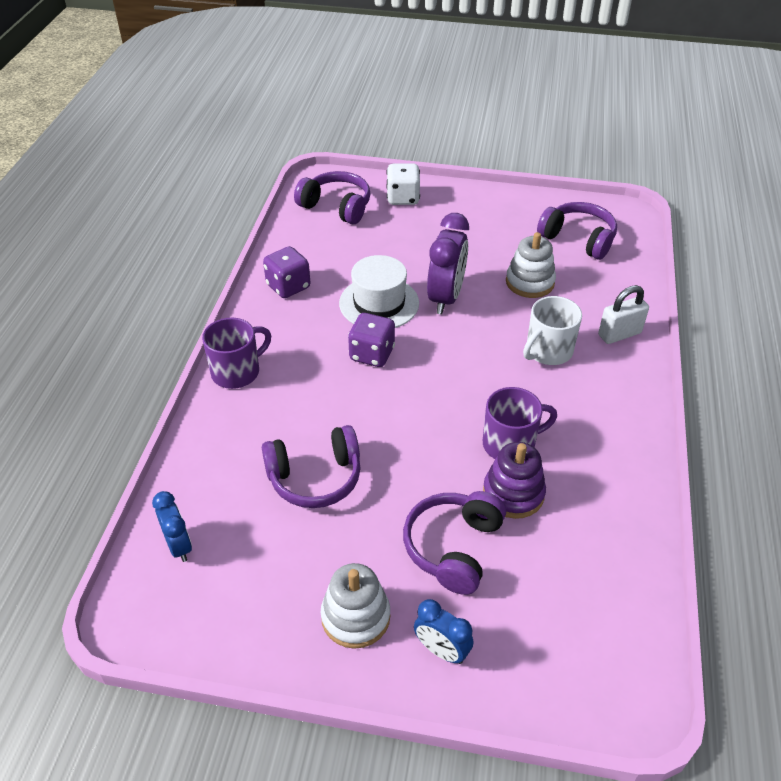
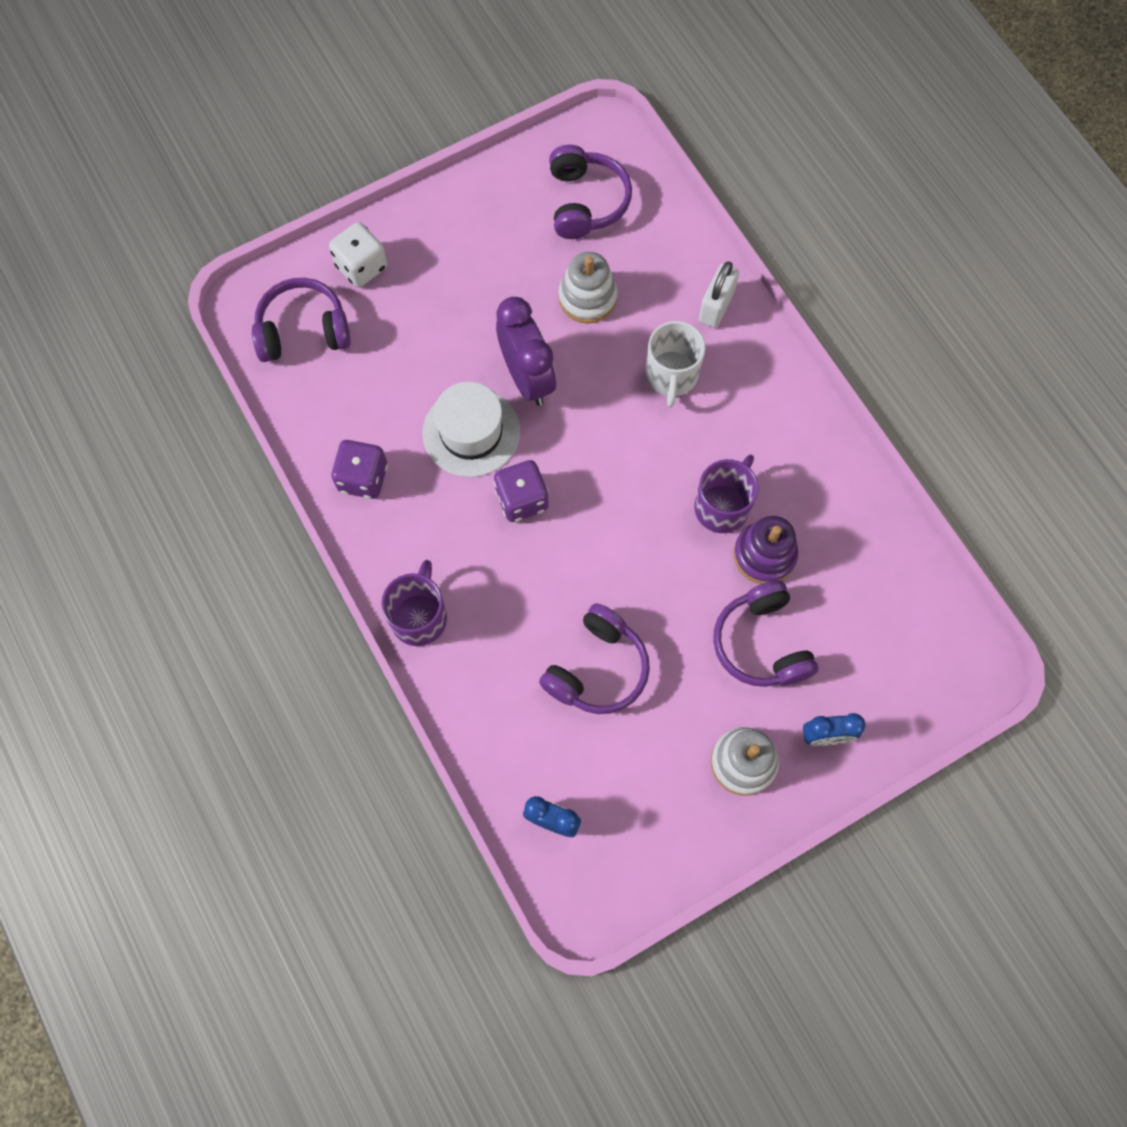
camera: 40 degrees left, 25 degrees up
(578, 239) = (586, 202): purple headphones -> purple headphones turned 90 degrees clockwise

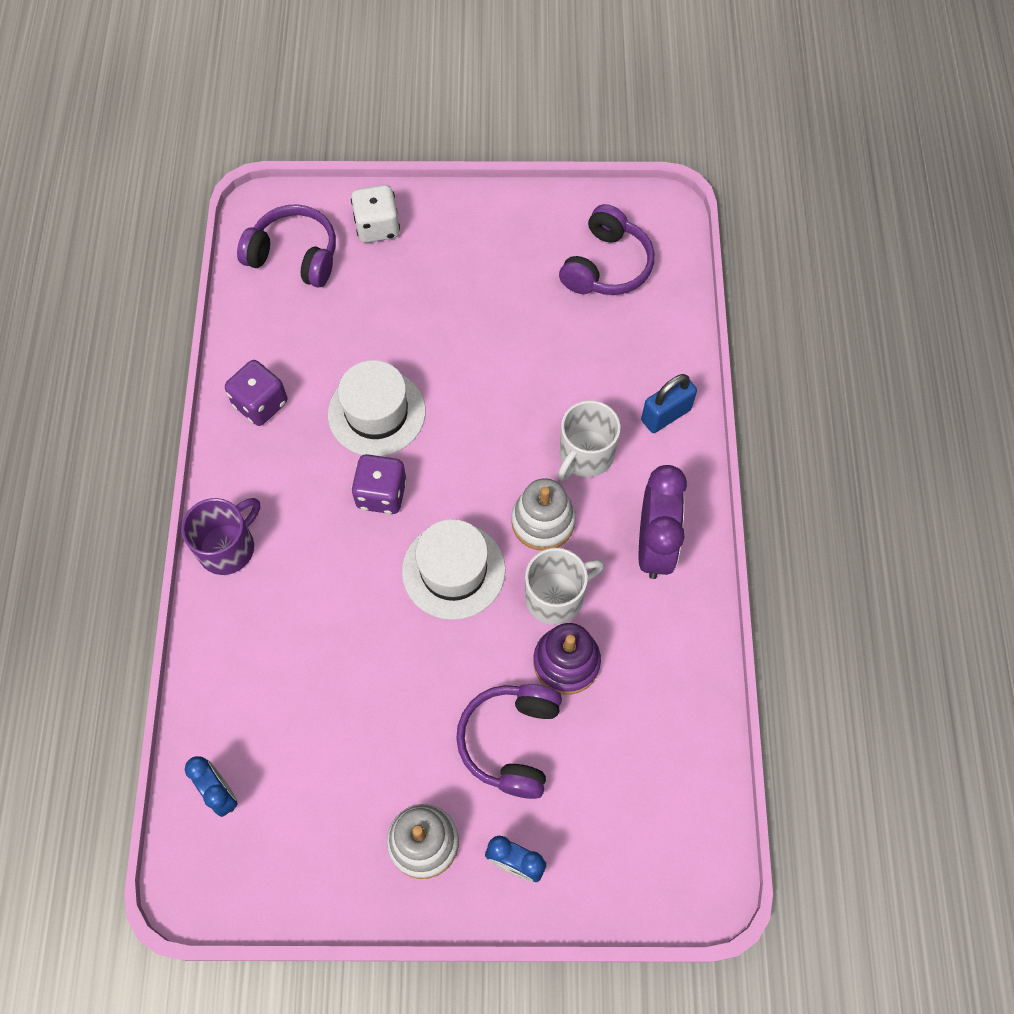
camera: 30 degrees right, 5 degrees down
(527, 377) = (456, 391): purple clock -> purple clock (654, 545)
(587, 298) = (554, 349): white stacking toy -> white stacking toy (543, 521)
(597, 668) = (349, 679): purple headphones -> none
(625, 531) = (453, 570): none -> white hat
(716, 307) = (666, 415): white padlock -> blue padlock
(722, 506) = (556, 597): purple mug -> white mug

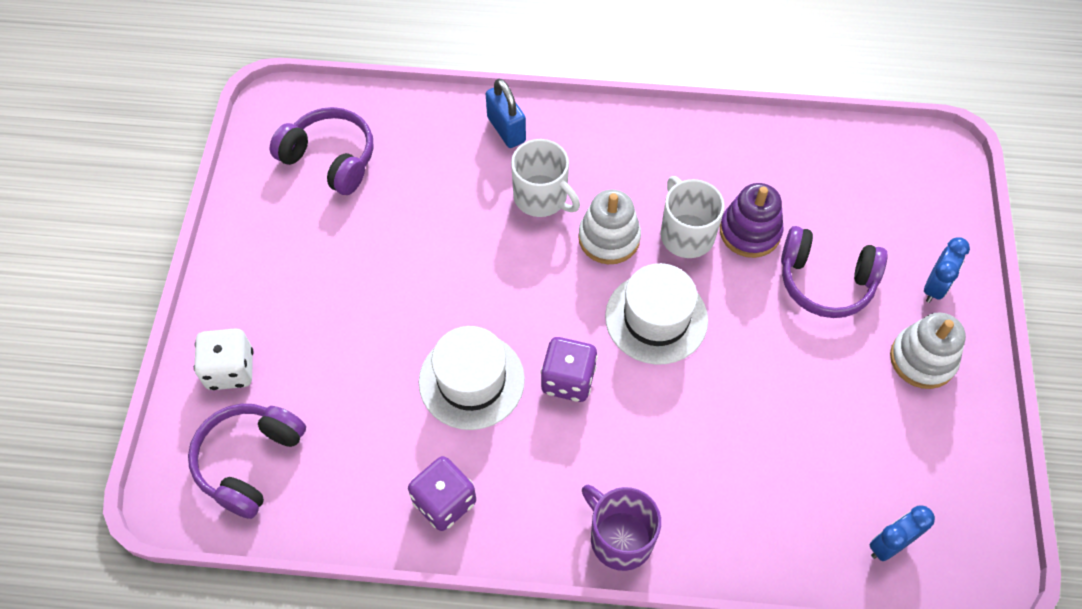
camera: 85 degrees left, 5 degrees down
(654, 545) = (638, 153): purple clock -> none

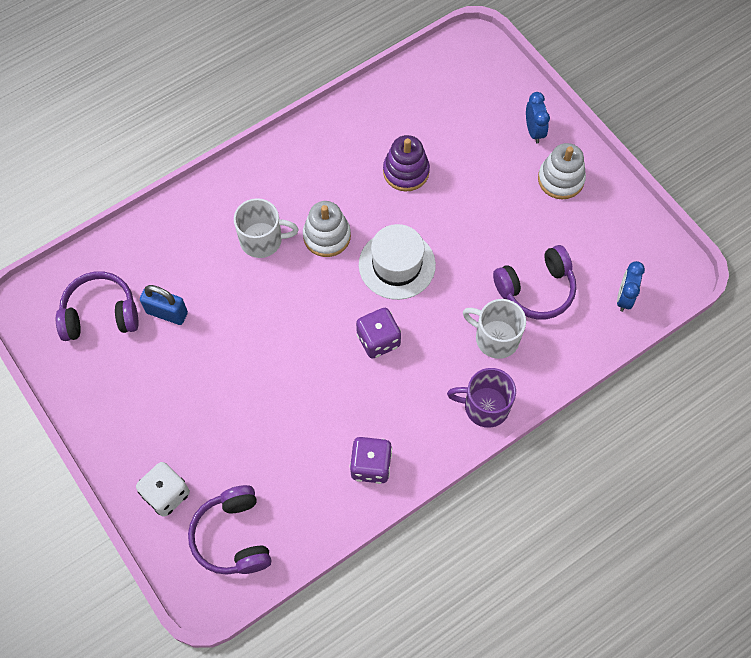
camera: 40 degrees left, 5 degrees up
(471, 380) = (322, 384): white hat -> none
(506, 129) = (200, 211): blue padlock -> blue padlock (167, 313)
(686, 234) = (370, 200): white mug -> white mug (495, 338)
(825, 281) = (473, 171): purple headphones -> purple headphones (536, 289)

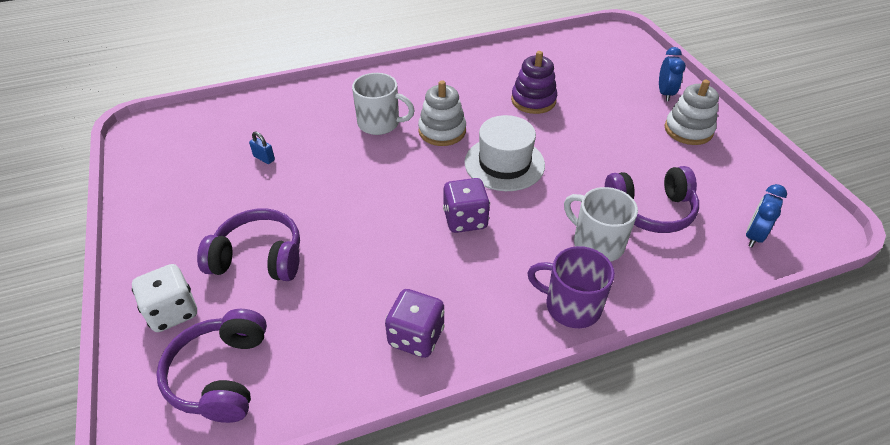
camera: 15 degrees right, 20 degrees down
(100, 314) = (203, 148): purple headphones -> purple headphones (259, 258)
(167, 313) = (264, 158): blue padlock -> blue padlock, size x0.55

